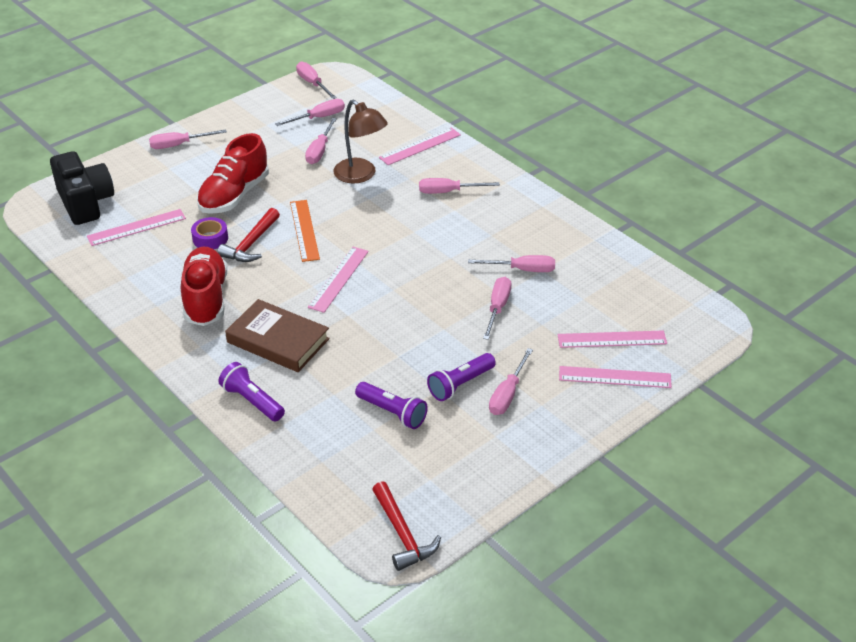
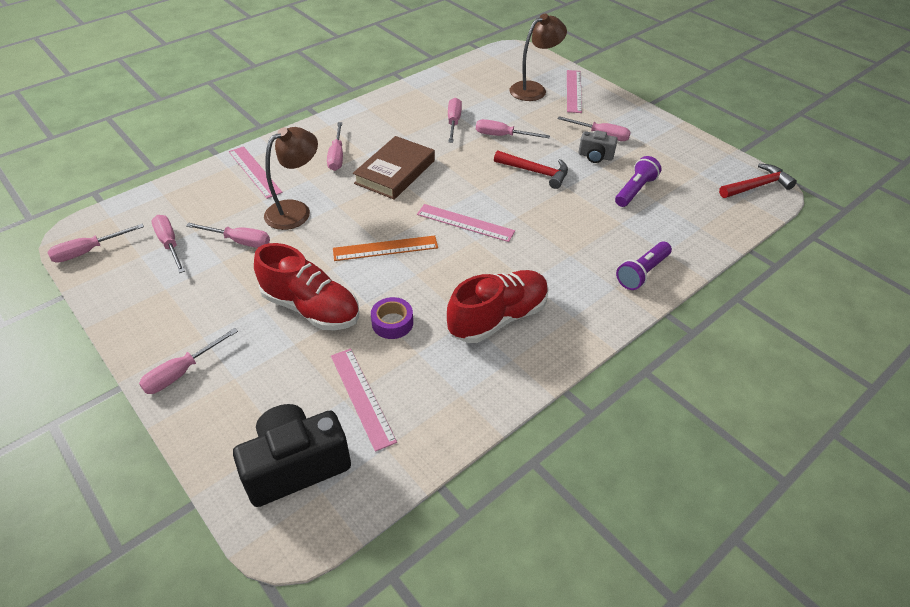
camera: 90 degrees left, 5 degrees up
(179, 145) = (181, 372): pink screwdriver -> pink screwdriver turned 60 degrees clockwise
(206, 298) = (498, 318): red shoe -> red shoe turned 150 degrees clockwise
(251, 244) = (405, 287): red hammer -> red hammer (535, 172)
(278, 340) = (557, 260): brown book -> brown book (395, 172)
(460, 384) = (595, 156): purple flashlight -> grey camera
(612, 339) = (534, 89): pink ruler -> brown lamp

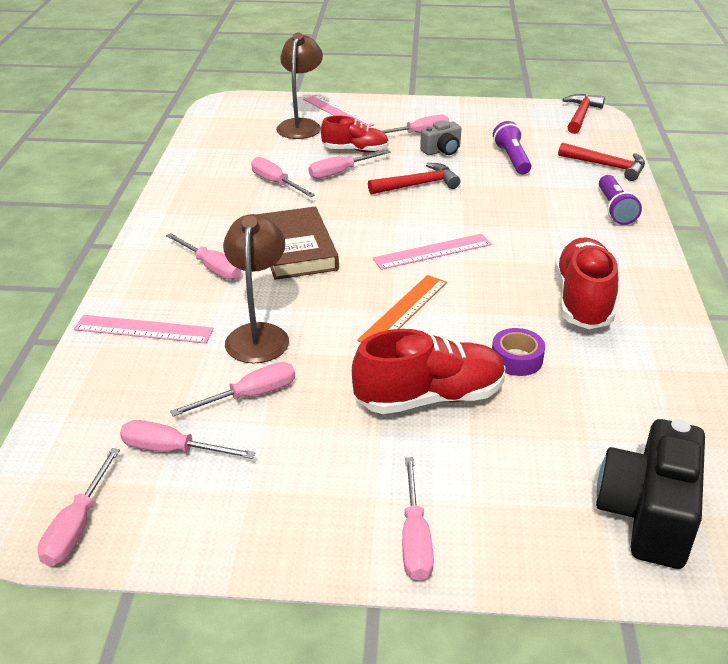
camera: 45 degrees left, 10 degrees down
(362, 397) = (597, 426): pink ruler -> none
(538, 125) = (355, 150): none -> red shoe
(700, 237) = (606, 166): none -> red hammer

